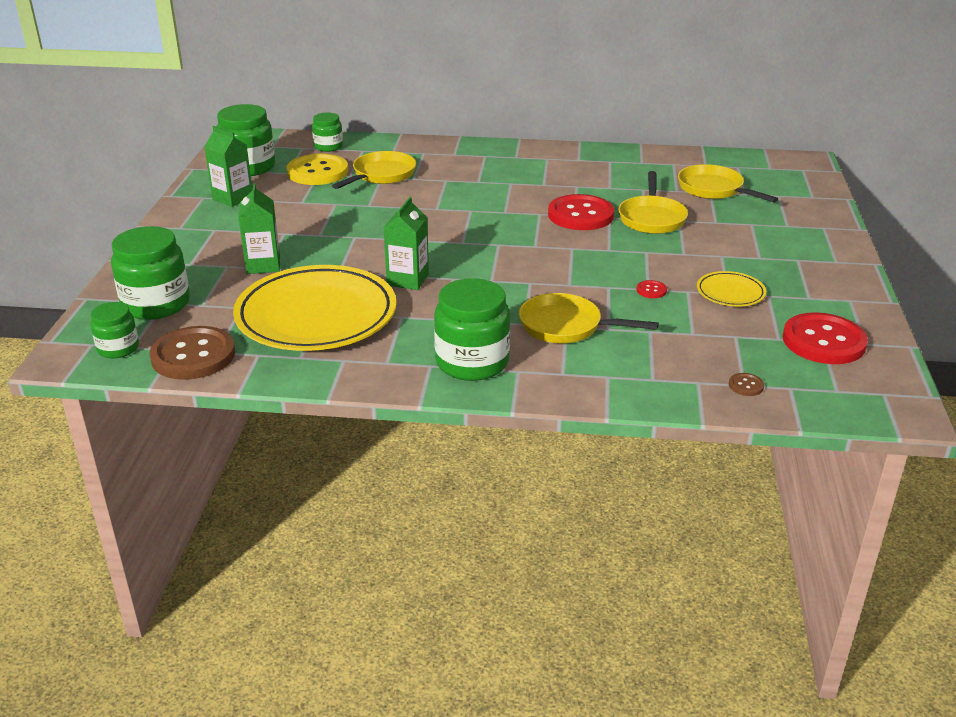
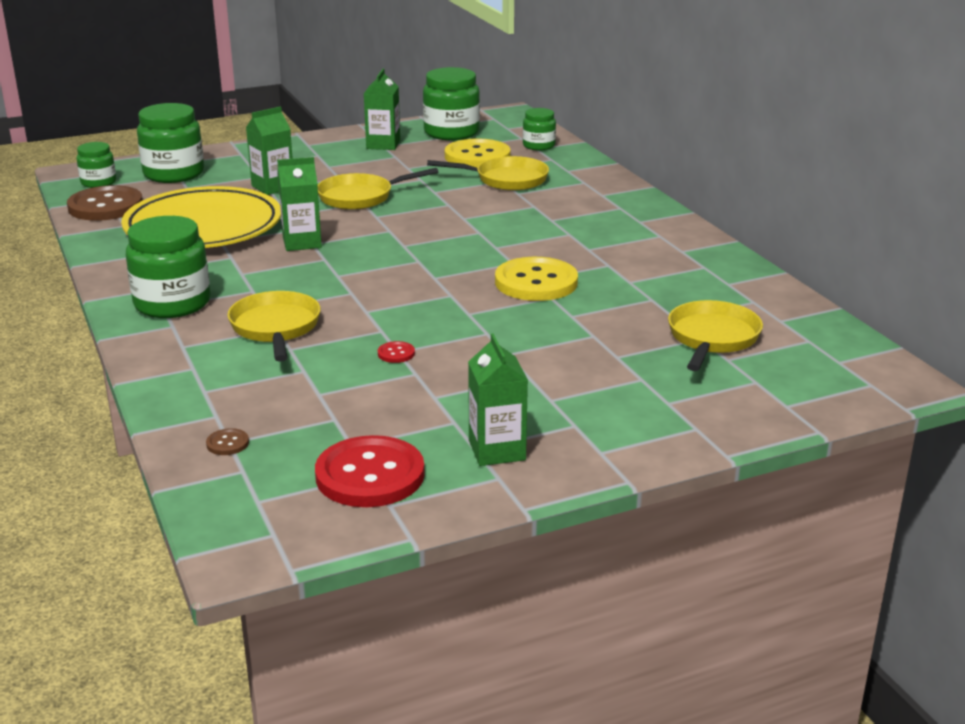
camera: 60 degrees right, 5 degrees down
(580, 215) = (536, 282): red button -> yellow button
(651, 218) = (578, 319): yellow pan -> yellow pan (361, 197)
(730, 293) = (437, 398): yellow plate -> none
(815, 291) = (497, 450): none -> green carton

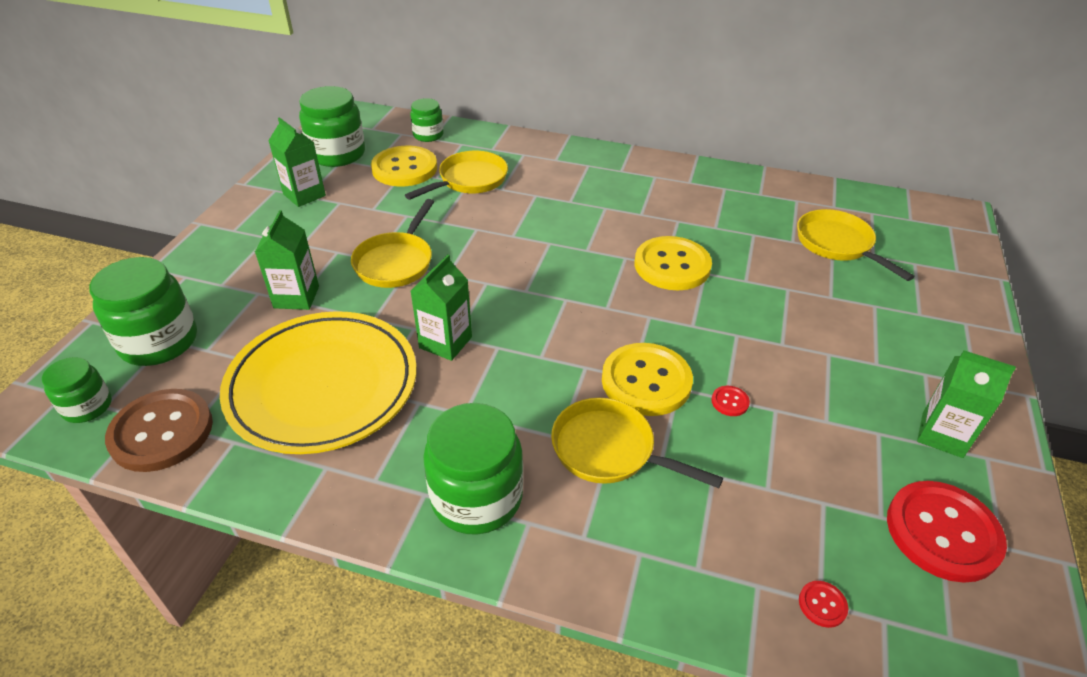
camera: 50 degrees left, 15 degrees up
(227, 443) = (822, 604): brown button -> red button
(370, 317) = (646, 381): none -> yellow button

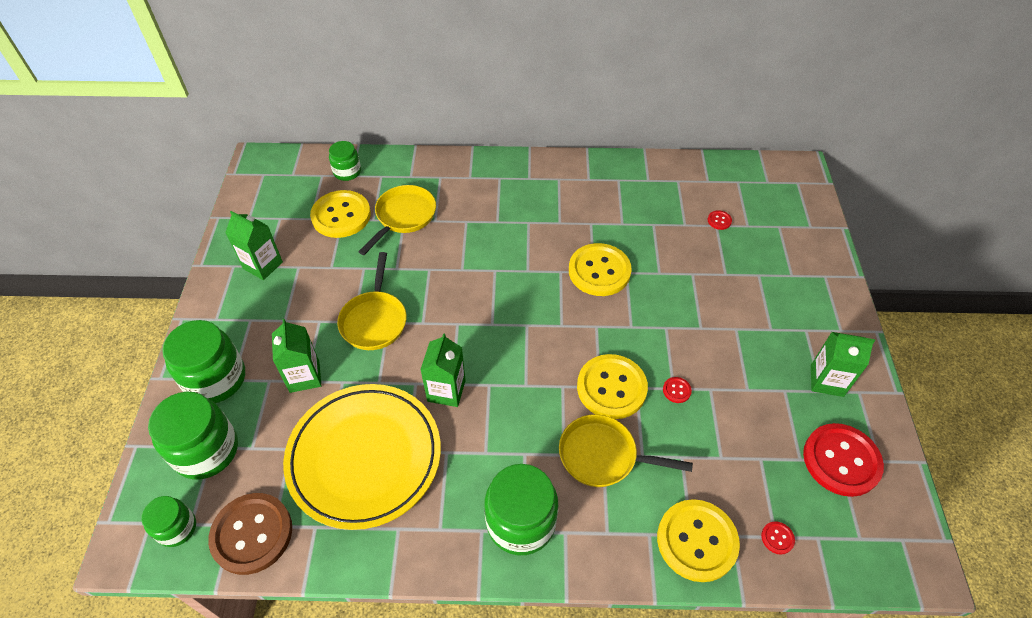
camera: 15 degrees left, 10 degrees up
(337, 154) = (273, 211): green jar -> green jar (216, 379)
(703, 578) = (697, 541): none -> yellow button
(837, 245) = (719, 220): yellow pan -> red button

